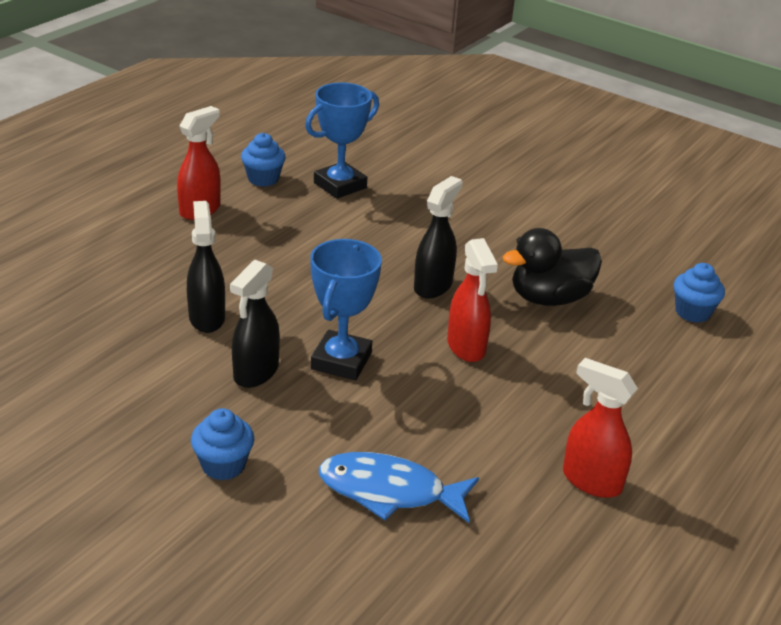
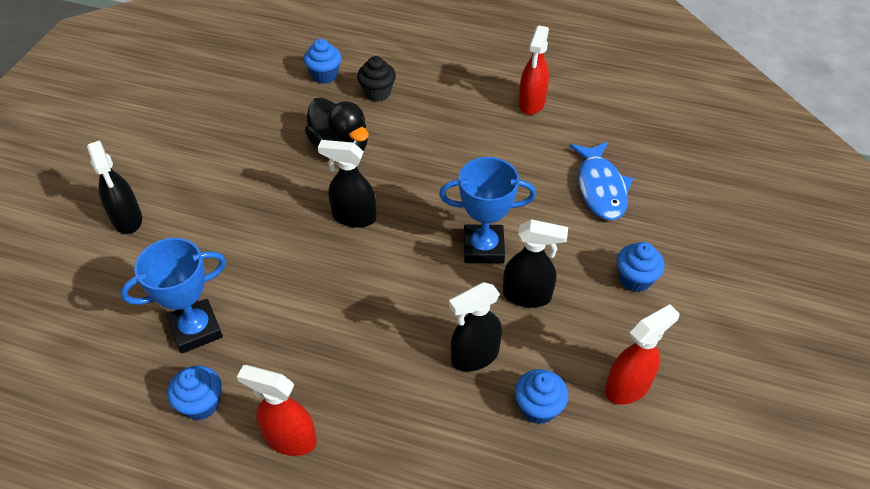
camera: 105 degrees left, 15 degrees up
(122, 340) = (538, 408): none -> blue cupcake
(340, 185) = (196, 329): blue trophy -> blue trophy turned 60 degrees counterclockwise
(466, 347) = (428, 181): red spray bottle -> red spray bottle (628, 387)
(489, 169) = (127, 219): none -> black spray bottle
(647, 346) = (377, 93): none -> black cupcake

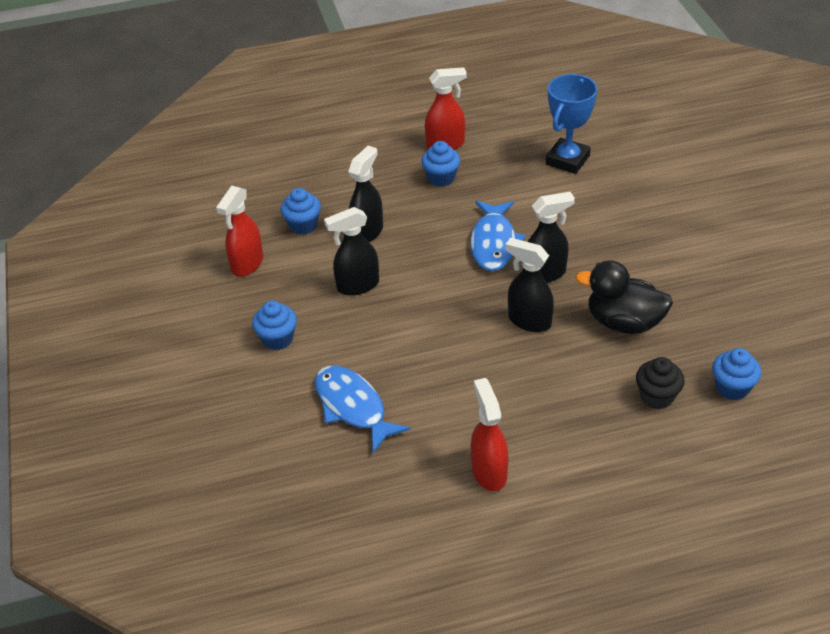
camera: 150 degrees right, 5 degrees down
(127, 219) = (708, 189): black spray bottle -> black spray bottle (529, 321)
(201, 404) = (516, 134): blue cupcake -> blue cupcake (441, 178)
(366, 271) = (493, 243): none -> blue fish
(483, 248) = (419, 302): blue trophy -> none

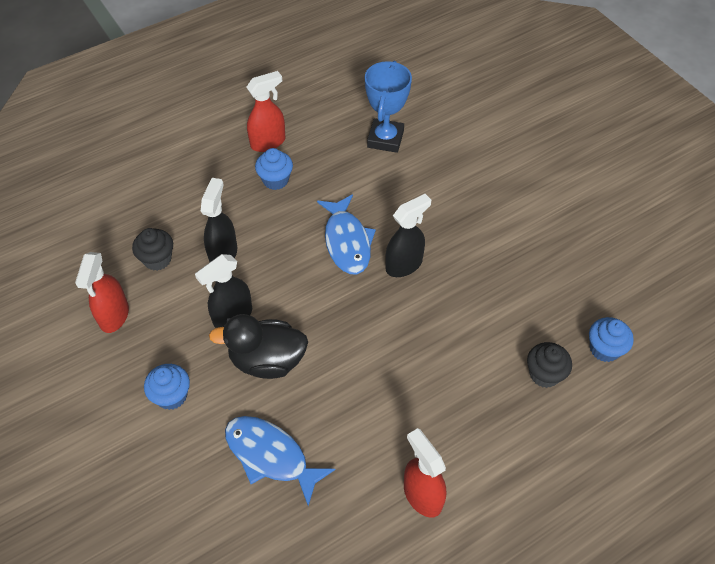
camera: 20 degrees left, 10 degrees up
(303, 225) = (157, 259): blue cupcake -> black cupcake
(529, 321) = (406, 319): black spray bottle -> none
(624, 322) = (490, 302): black duck -> black duck (267, 361)

